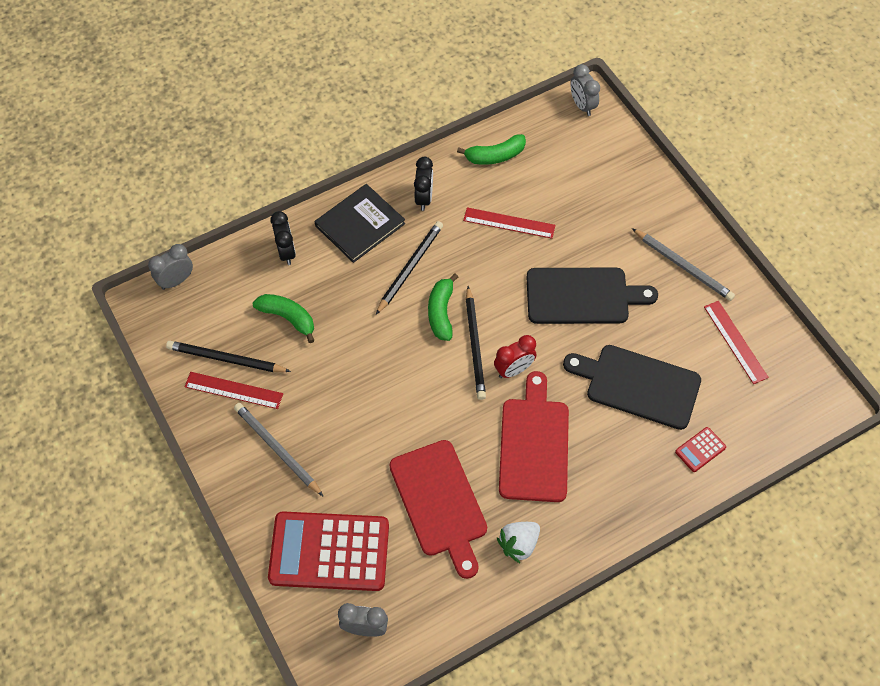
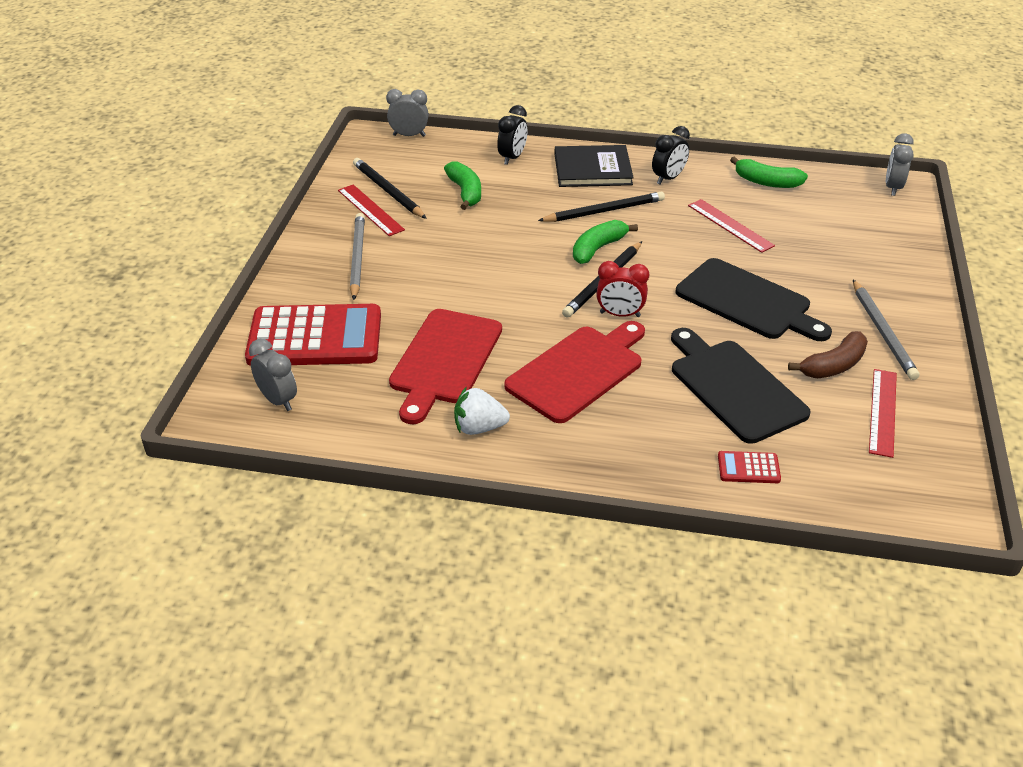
camera: 40 degrees right, 20 degrees down
(329, 551) = (315, 337): red calculator -> red calculator turned 135 degrees clockwise
(678, 320) = (833, 366): none -> brown banana

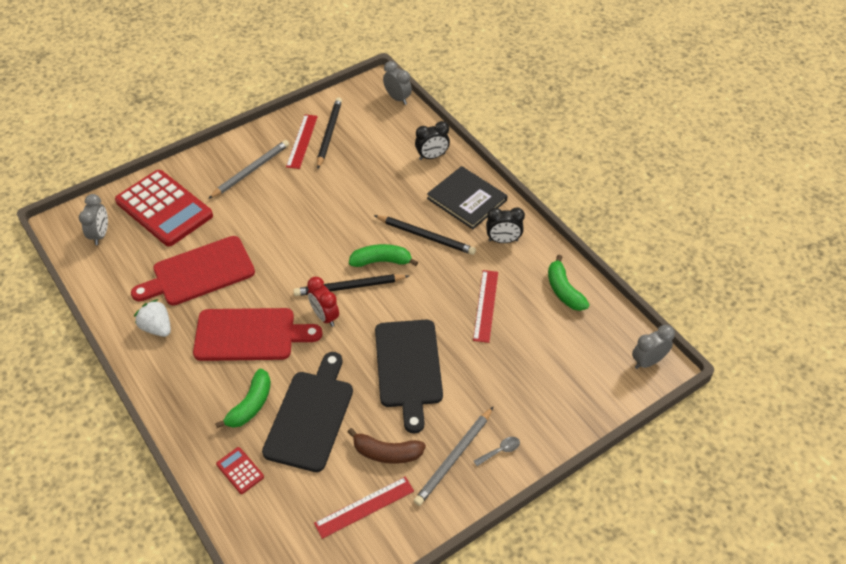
camera: 45 degrees right, 10 degrees up
(465, 192) = (368, 164): green banana -> green banana (250, 405)
(903, 304) = (500, 451): none -> grey spoon

